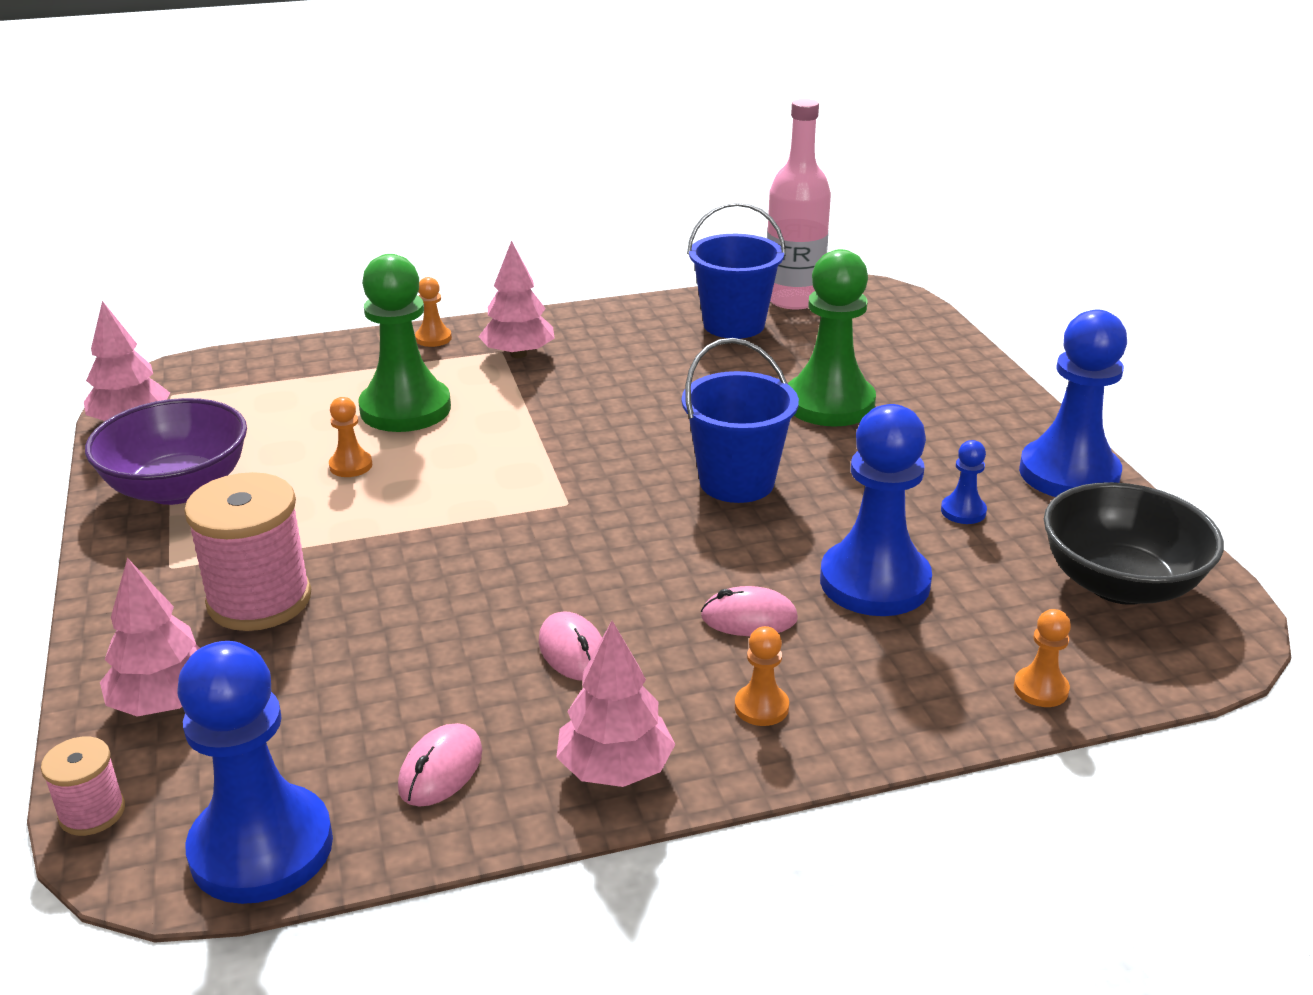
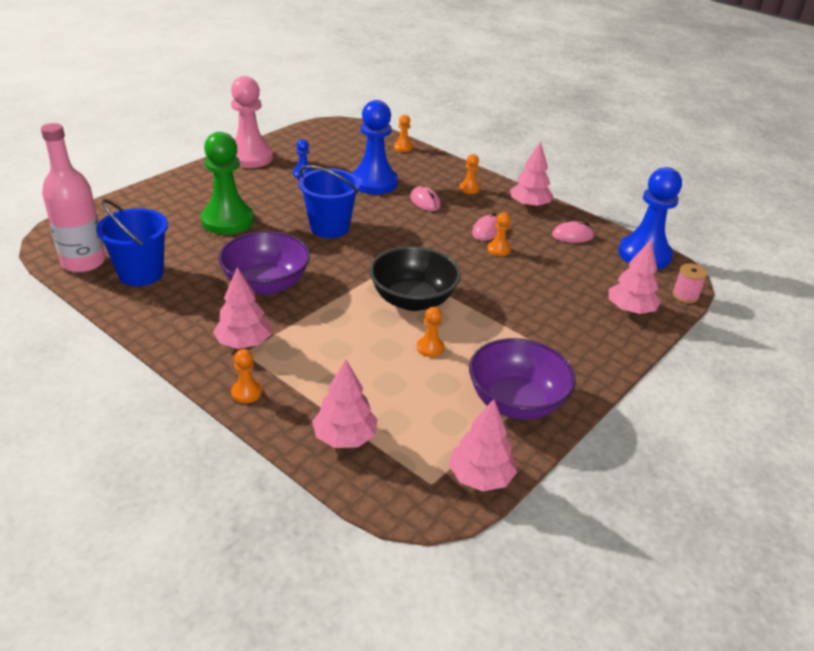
camera: 125 degrees left, 5 degrees up
(259, 600) = (554, 319): pink spool -> none
(295, 369) = (345, 437): none -> pink tree
(405, 409) = (353, 358): green pawn -> none
(498, 635) = (498, 250): none -> orange pawn
(625, 393) = (266, 284): none -> purple bowl
(1069, 474) = (250, 157): blue pawn -> pink pawn
(1120, 584) = (326, 141): black bowl -> black bowl (413, 300)

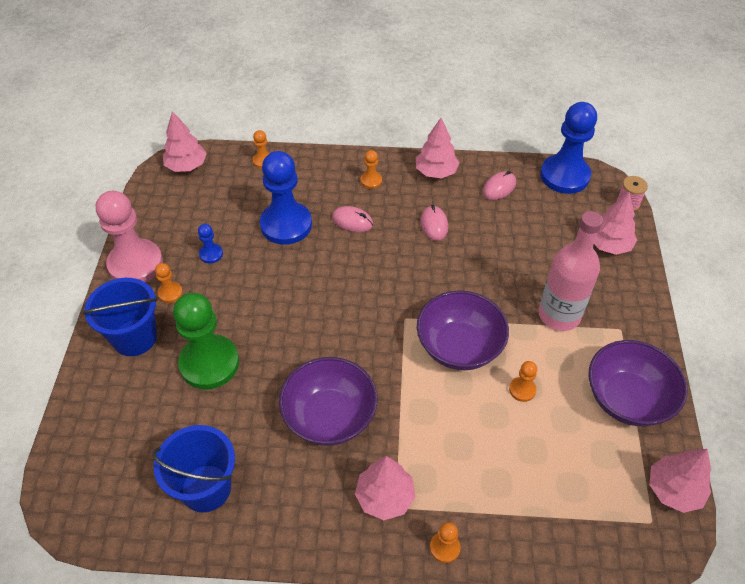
camera: 35 degrees left, 15 degrees up
(83, 262) = (133, 516): pink bottle -> pink bottle (559, 315)
(329, 227) = (308, 308): blue bucket -> blue bucket (134, 337)
(345, 437) = (558, 530): pink tree -> pink tree (186, 166)
(413, 300) = (459, 347): black bowl -> purple bowl
(498, 250) = (463, 241): orange pawn -> orange pawn (170, 293)

